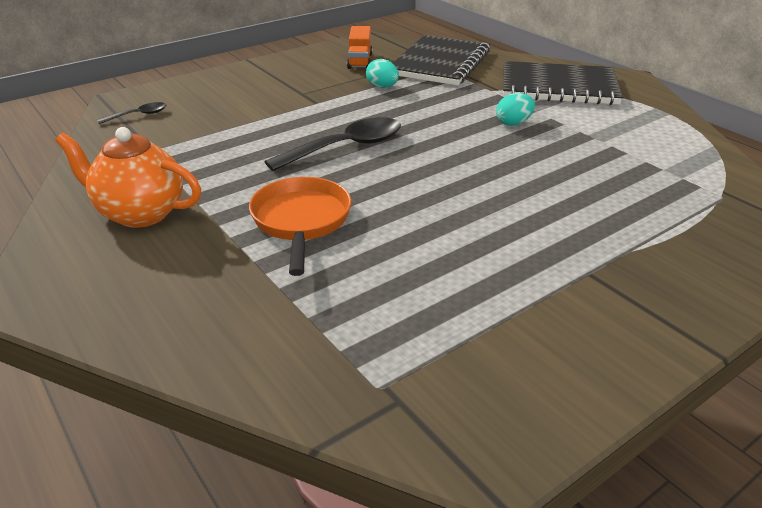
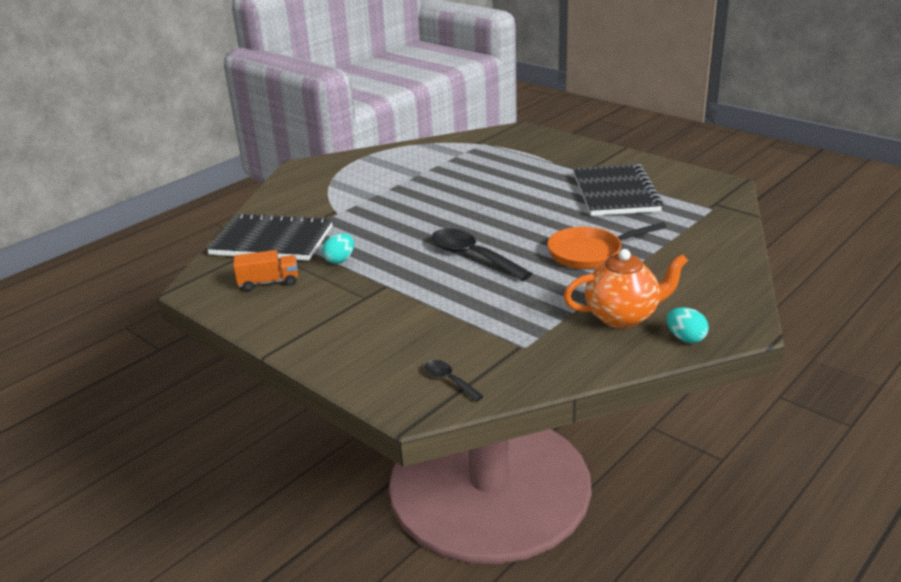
camera: 100 degrees left, 5 degrees down
(140, 213) = (622, 317): orange teapot -> orange teapot turned 105 degrees counterclockwise
(513, 123) = (403, 200): turquoise egg -> turquoise egg (685, 338)
(558, 87) = (325, 189): black notebook -> black notebook (615, 193)

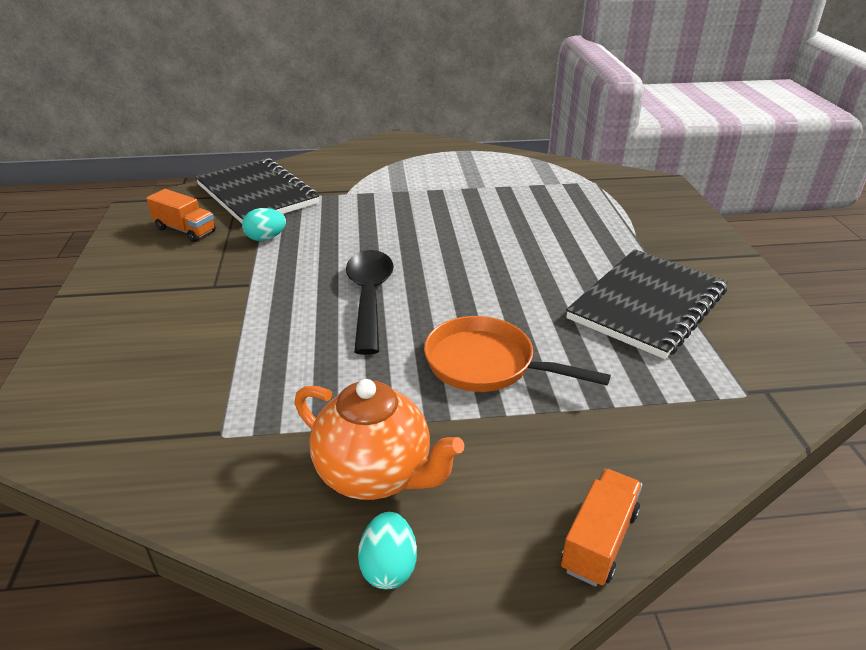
camera: 40 degrees right, 5 degrees up
(449, 380) = (100, 423): black spoon -> none
(740, 285) = (599, 540): none -> orange truck

